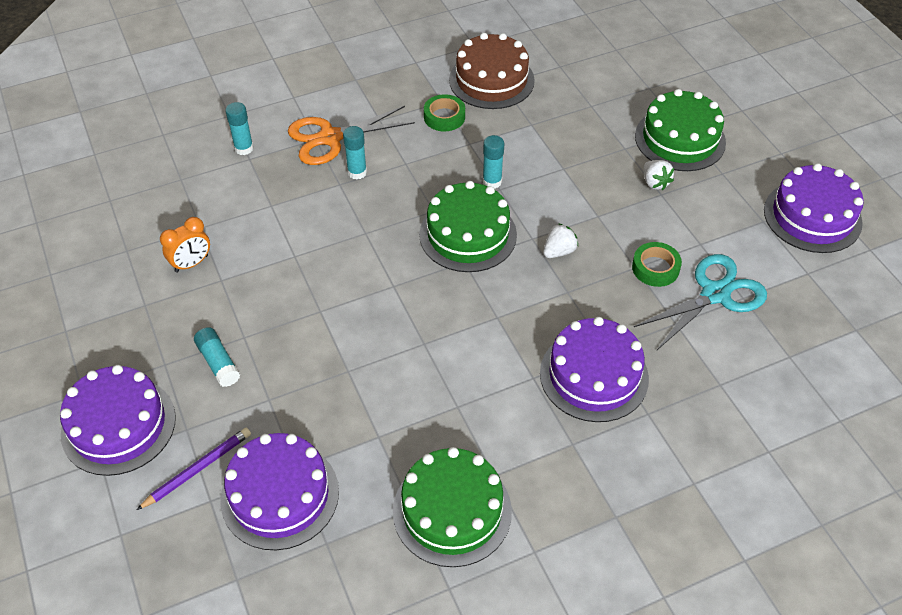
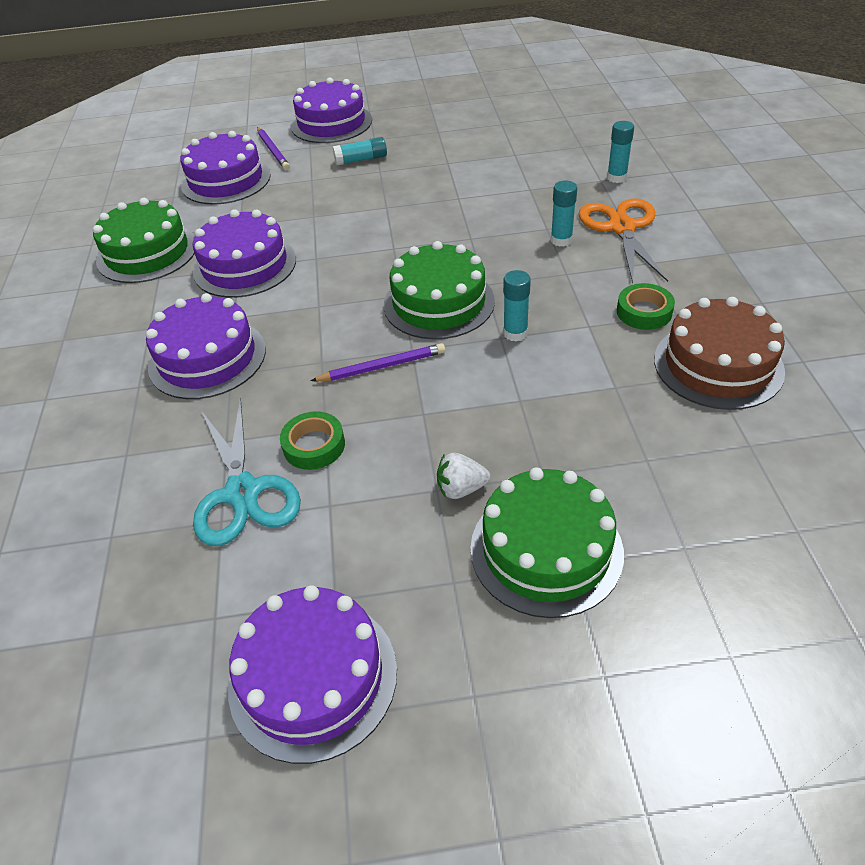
camera: 110 degrees right, 5 degrees down
(191, 263) = (473, 150): orange clock -> none
(452, 401) = (245, 266): none -> purple cake
(559, 251) = (382, 366): white strawberry -> purple pencil

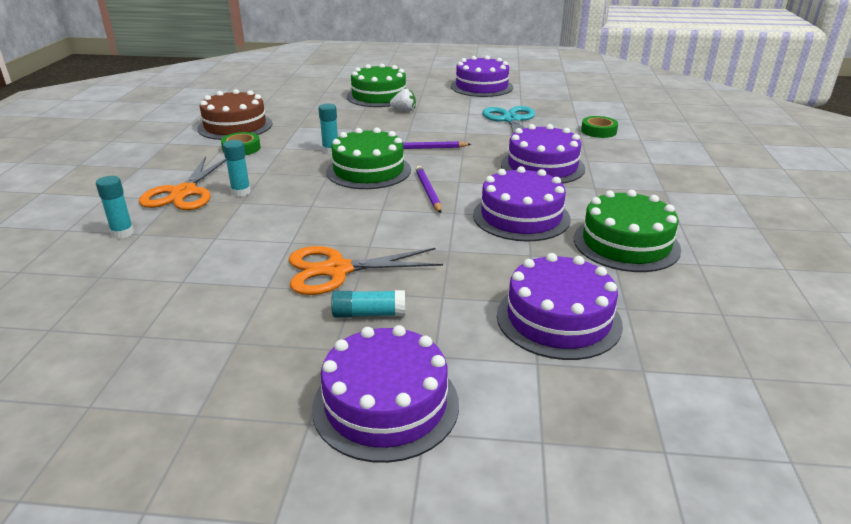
camera: 170 degrees left, 15 degrees down
(273, 150) = (492, 361): purple pencil -> purple pencil (428, 191)
(314, 445) = (473, 128): green tape -> green tape (598, 131)
(402, 183) = (337, 270): none -> orange scissors

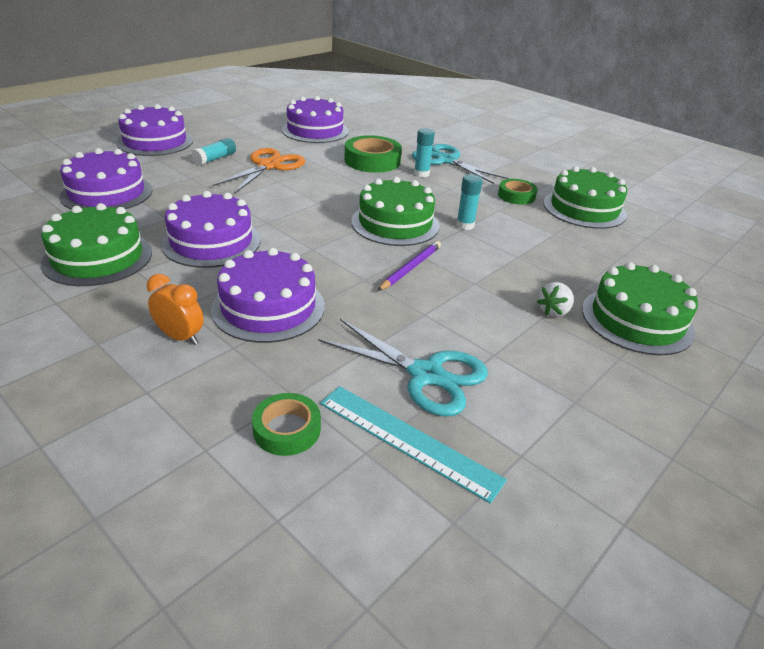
camera: 125 degrees right, 5 degrees up
(122, 233) = (407, 138): turquoise glue stick -> none
(184, 192) = (446, 160): orange scissors -> turquoise scissors
(235, 126) = (584, 209): brown cake -> green cake
(236, 224) = (372, 161): none -> green tape
(428, 191) = (316, 228): purple pencil -> none
(481, 87) = (627, 449): purple cake -> purple cake (315, 130)
(554, 113) = (407, 440): none -> turquoise ruler
(612, 174) = (180, 337): none -> orange clock

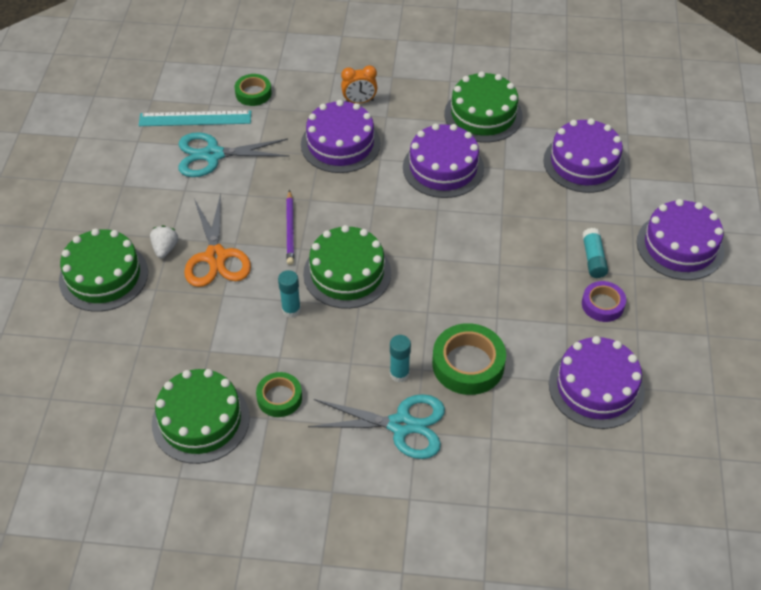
camera: 145 degrees right, 15 degrees up
(251, 145) = (602, 305): none -> purple tape
(268, 166) = (538, 282): orange scissors -> orange scissors (216, 257)

